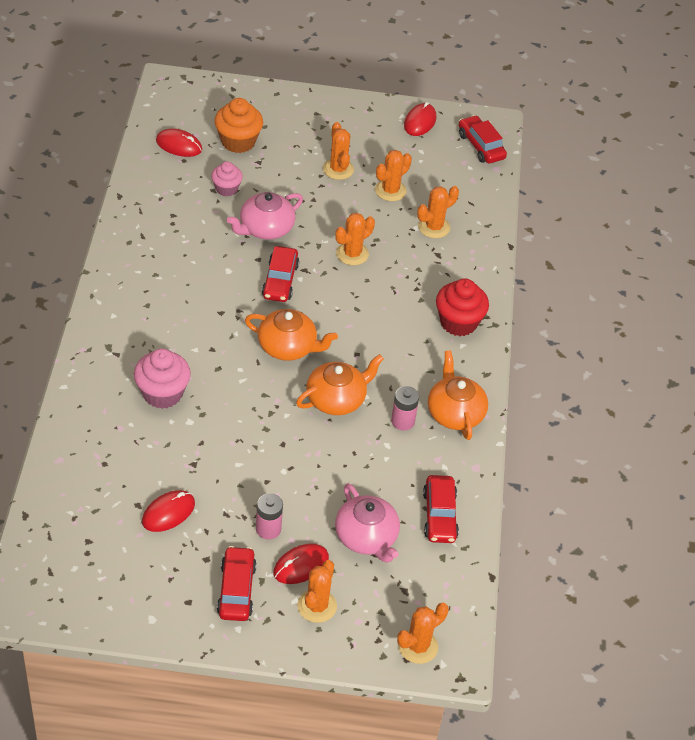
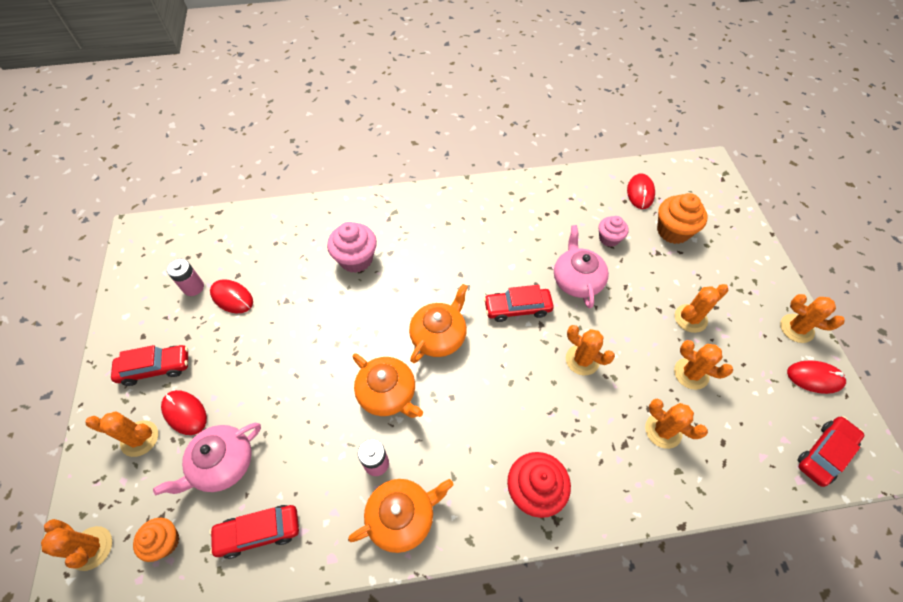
camera: 80 degrees right, 10 degrees up
(265, 228) = (577, 280): pink teapot -> pink teapot turned 45 degrees clockwise
(268, 529) = (223, 375): pink battery -> pink battery (193, 287)
(288, 347) = (439, 336): orange teapot -> orange teapot turned 150 degrees counterclockwise
(373, 110) = (796, 328): none -> orange cactus
(428, 587) = (165, 542): none -> orange cupcake

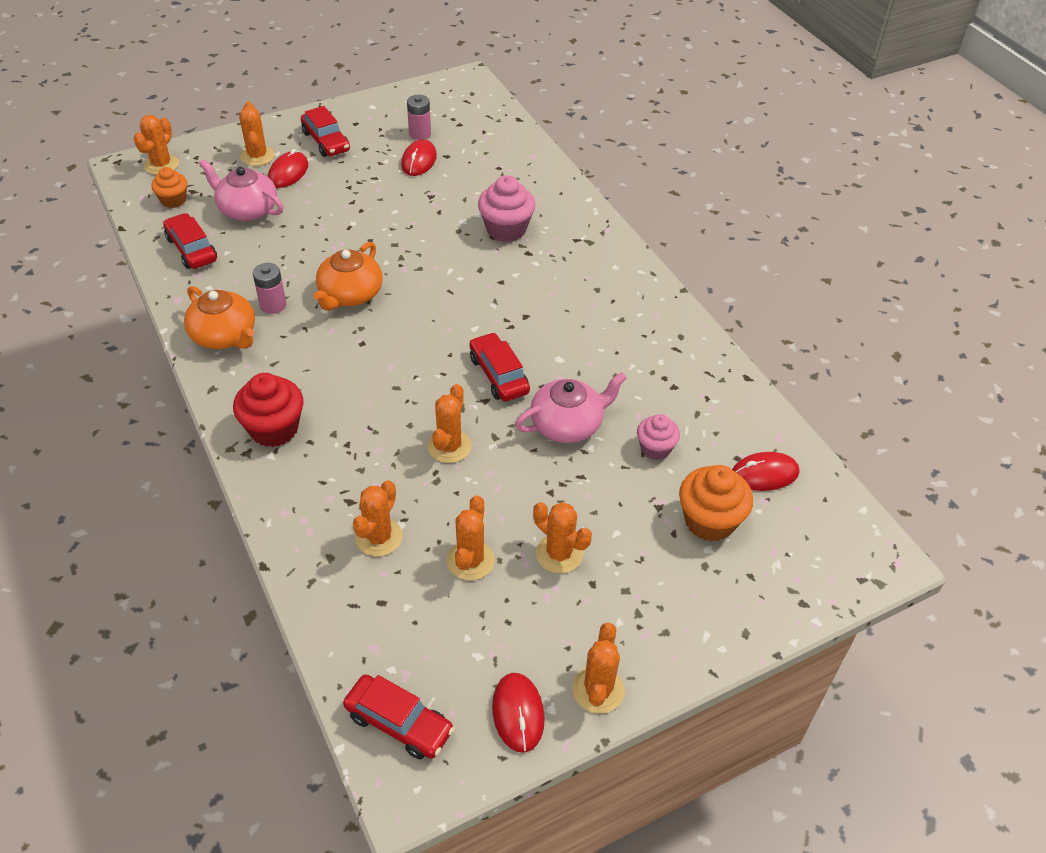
camera: 70 degrees right, 10 degrees down
(439, 336) = (433, 317): orange teapot -> none

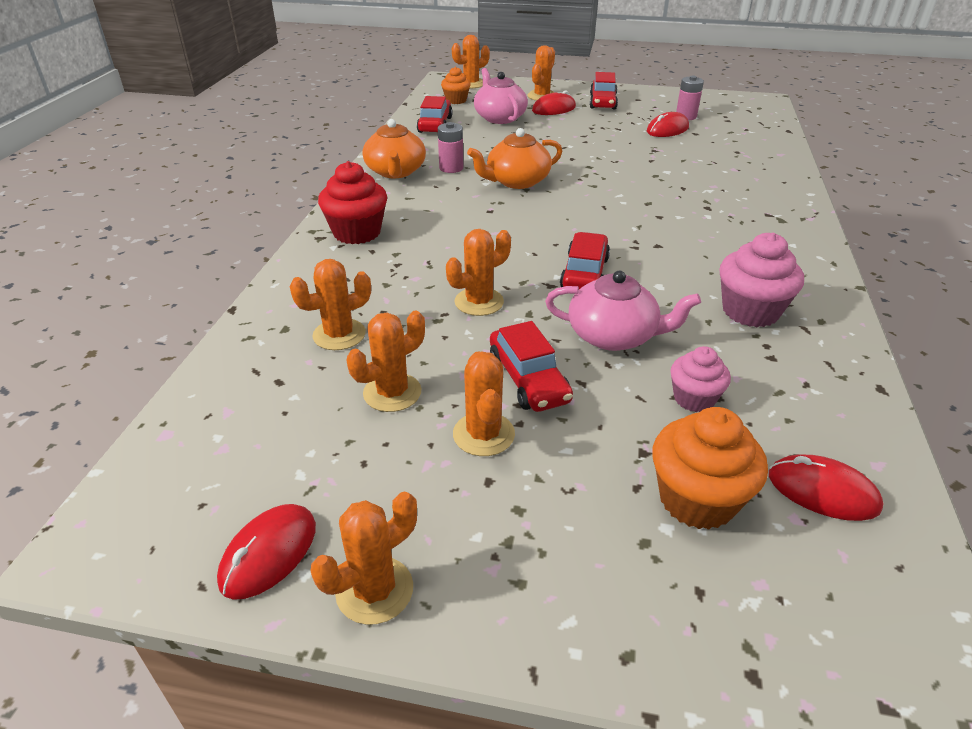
camera: 40 degrees right, 10 degrees down
(399, 723) = (163, 485): red car -> red car (528, 379)
(506, 229) = (702, 187): pink cupcake -> pink cupcake (750, 311)

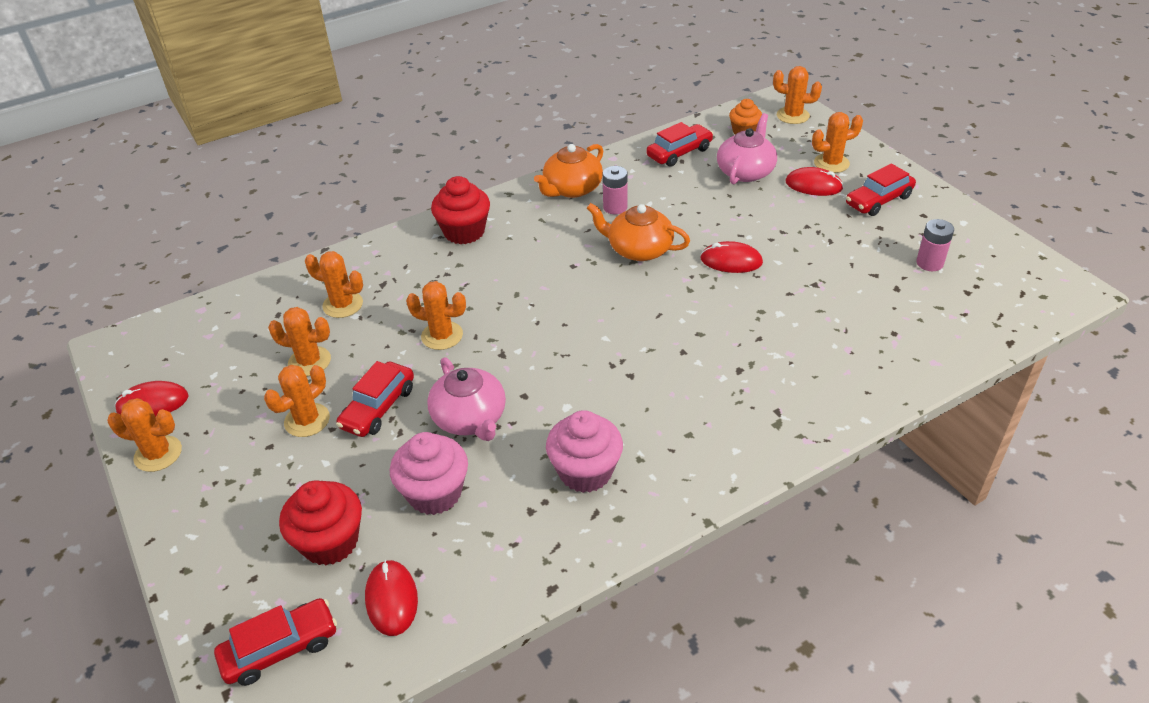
camera: 50 degrees right, 5 degrees up
(584, 273) = (538, 361): red car -> red car (280, 649)
(667, 129) = (876, 268): red mouse -> red mouse (731, 261)
(694, 398) = (434, 493): pink cupcake -> pink cupcake, size x1.60
(697, 499) = (330, 542): orange cupcake -> red cupcake

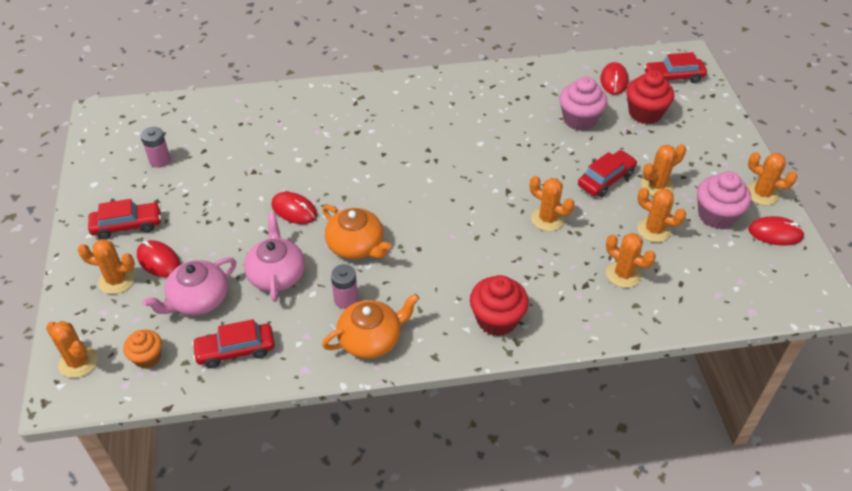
camera: 160 degrees left, 5 degrees up
(470, 418) = (545, 154): pink teapot -> pink teapot (276, 274)
(585, 472) = (487, 105): pink cupcake -> pink cupcake (716, 215)

